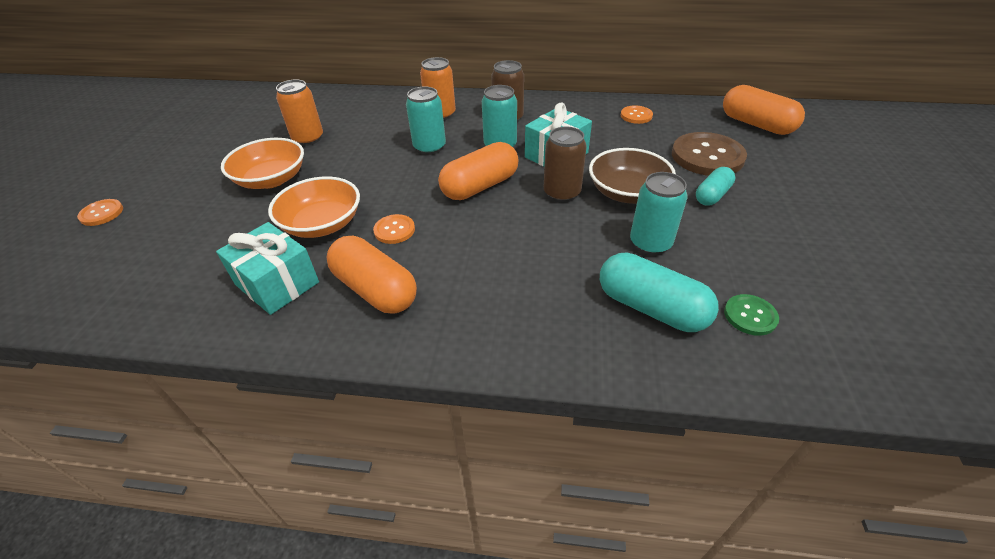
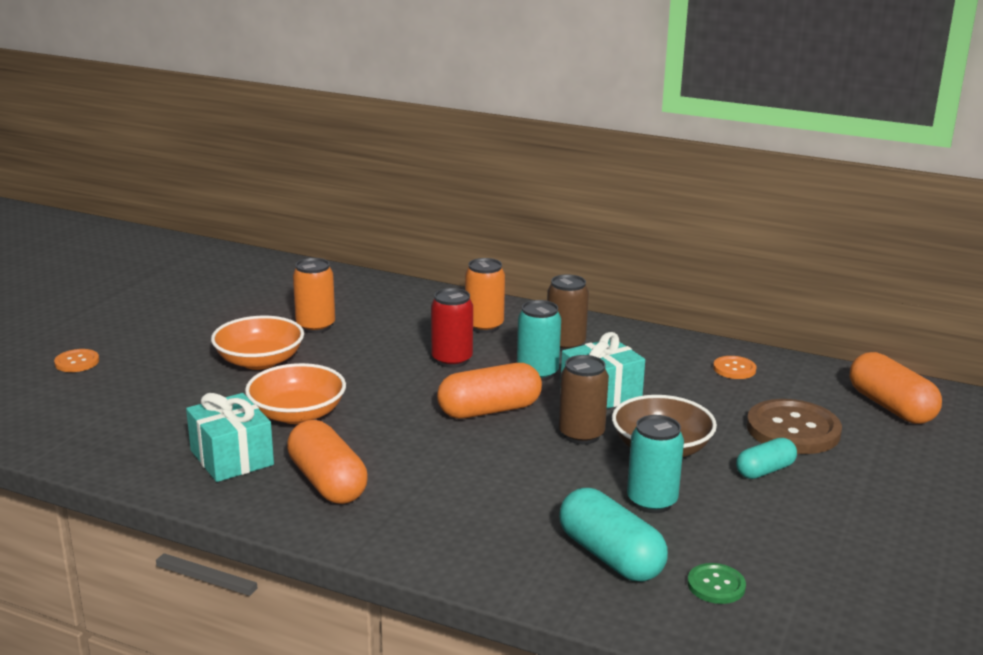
camera: 15 degrees right, 20 degrees down
(394, 230) = (372, 434): orange button -> none
(429, 148) = (452, 360): turquoise can -> red can

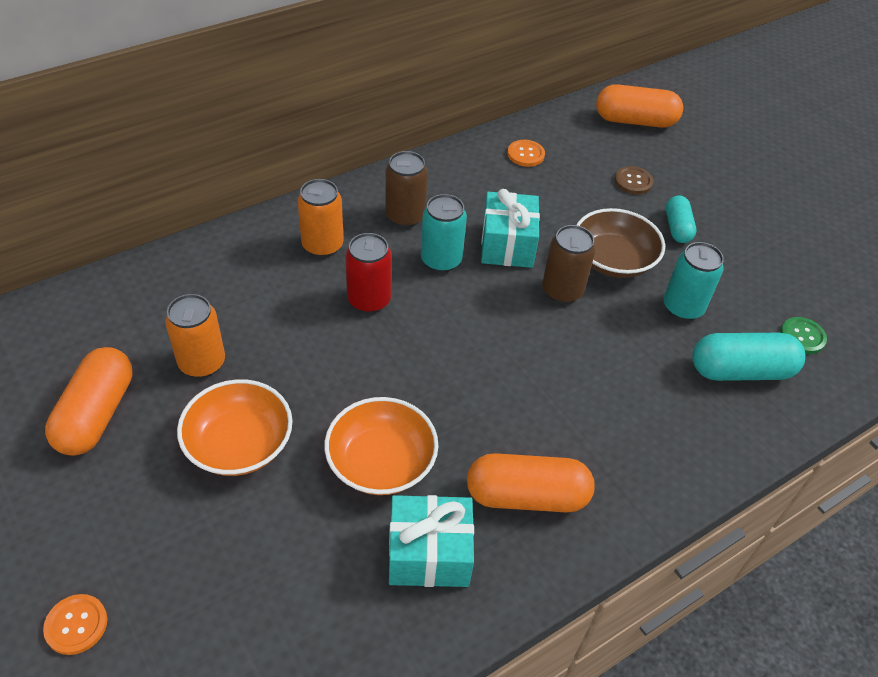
camera: 60 degrees left, 25 degrees up
(489, 410) = (481, 323): orange capsule -> orange capsule (96, 414)
(793, 430) = (633, 181): brown button -> brown button, size x0.50

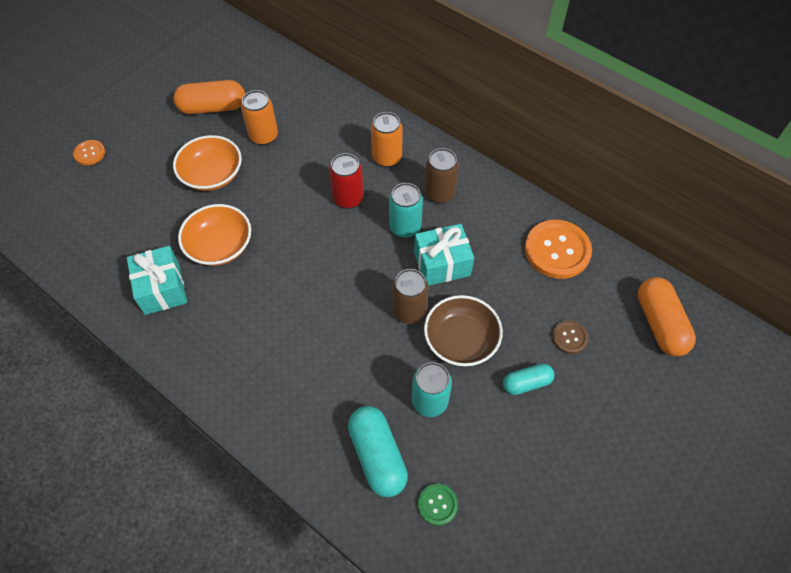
camera: 75 degrees right, 10 degrees up
(525, 154) = (557, 250): orange button -> orange button, size x1.99
(526, 496) = (216, 330): orange capsule -> none

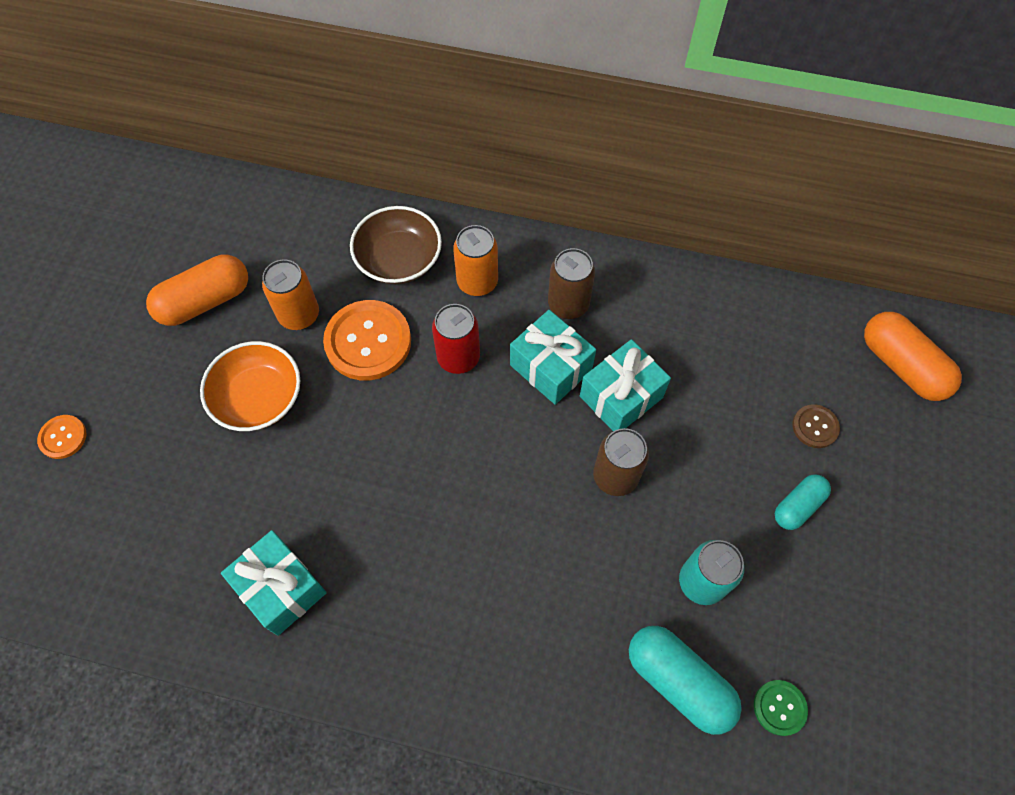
camera: 25 degrees left, 5 degrees up
(219, 246) = (325, 494): orange bowl -> none
(405, 227) = (550, 367): turquoise can -> turquoise gift
(461, 340) = (696, 486): brown bowl -> brown bowl (399, 259)
(557, 250) = (744, 322): orange button -> orange button (368, 341)

